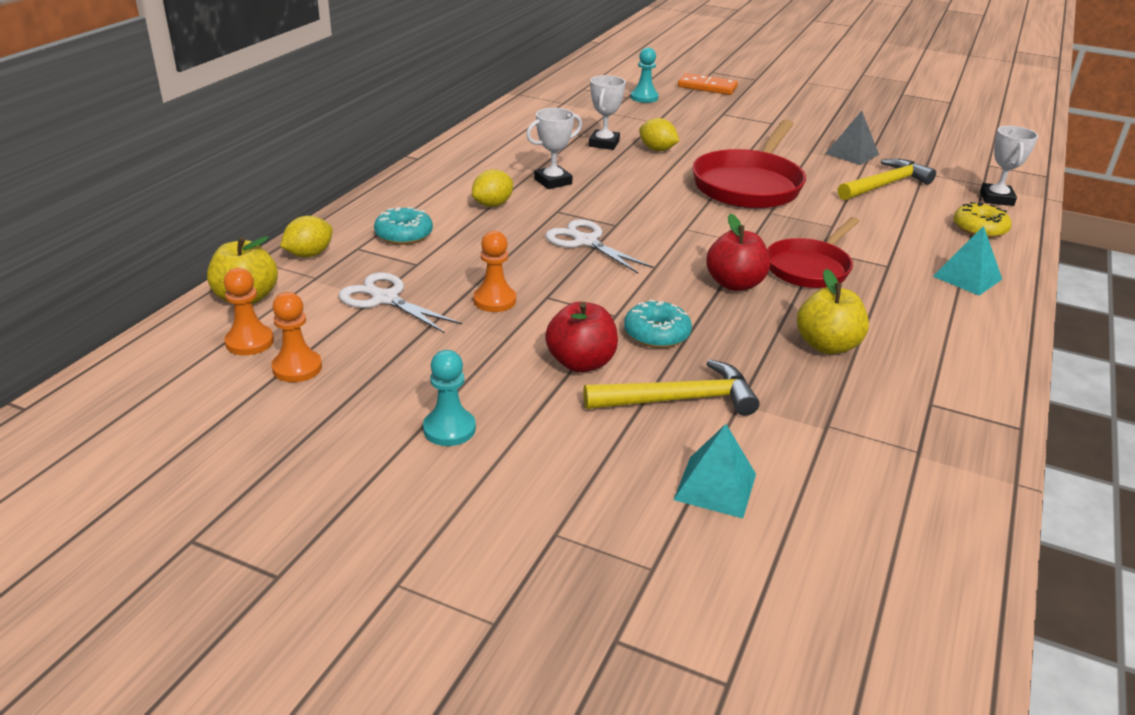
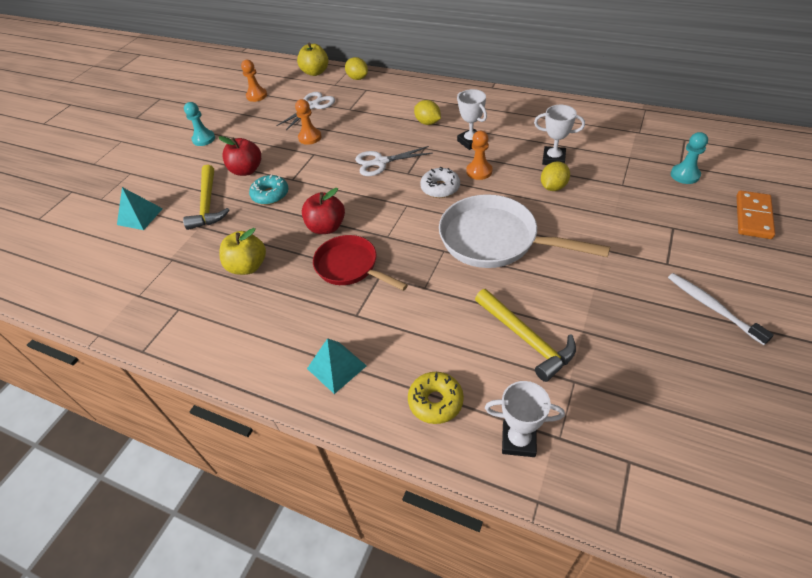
camera: 95 degrees right, 15 degrees up
(249, 342) = (278, 81): orange pawn -> orange pawn (479, 171)
(404, 235) = (382, 100): turquoise donut -> none
(585, 242) = (380, 162): white scissors -> white scissors turned 150 degrees counterclockwise
(652, 206) = (440, 188): none -> white donut
(749, 185) = (495, 240): red pan -> white pan
(821, 117) = (712, 307): none -> white toothbrush
(852, 154) = (603, 322): grey pyramid -> none

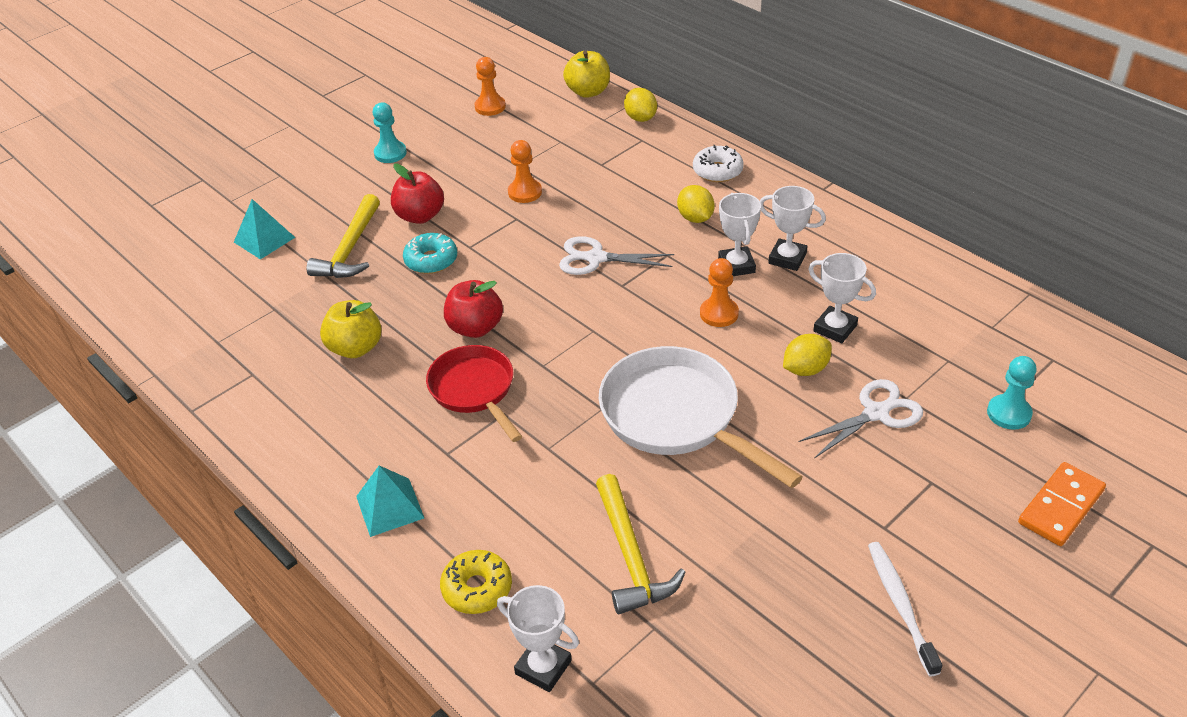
camera: 20 degrees right, 5 degrees down
(313, 106) = (555, 145): white scissors -> white scissors (876, 413)
(440, 188) = (651, 321): white donut -> white donut (717, 171)
(498, 129) = (787, 258): none -> white trophy

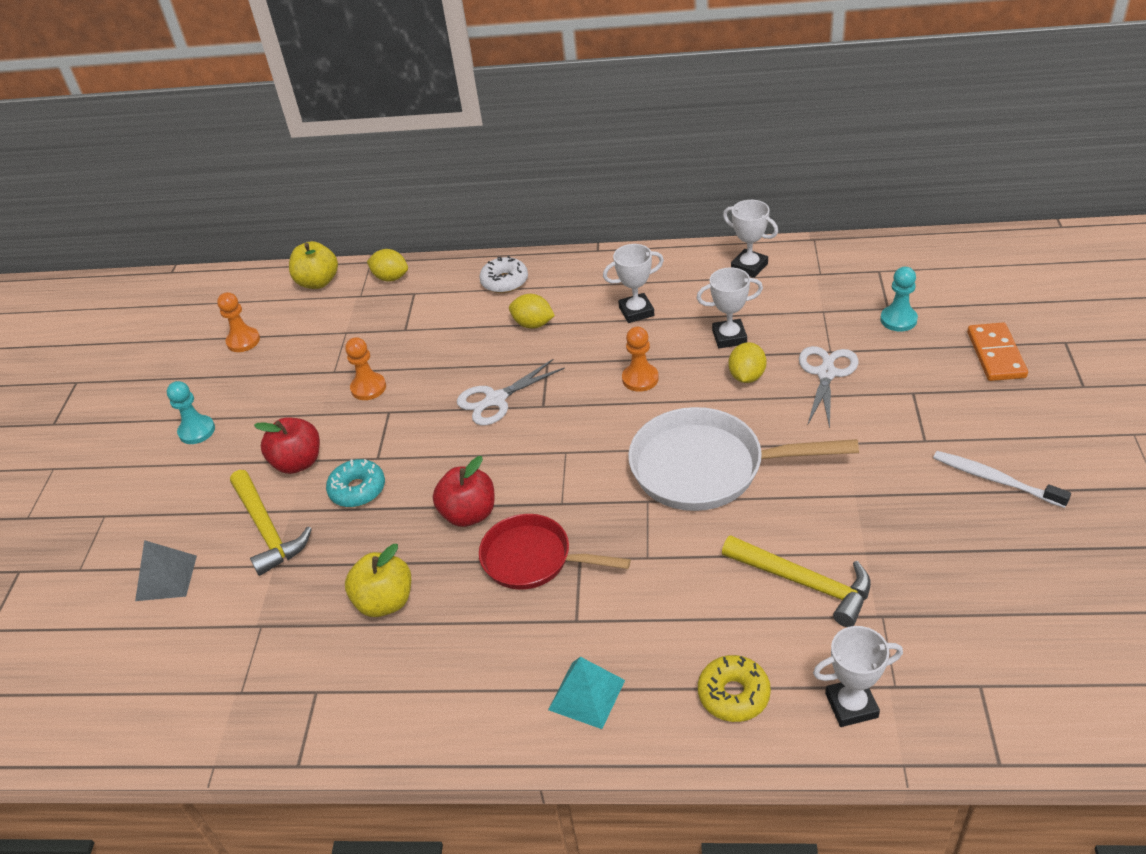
camera: 40 degrees left, 0 degrees up
(264, 239) = (166, 578): turquoise pyramid -> grey pyramid
(736, 265) = (608, 338): white trophy -> white trophy (749, 267)

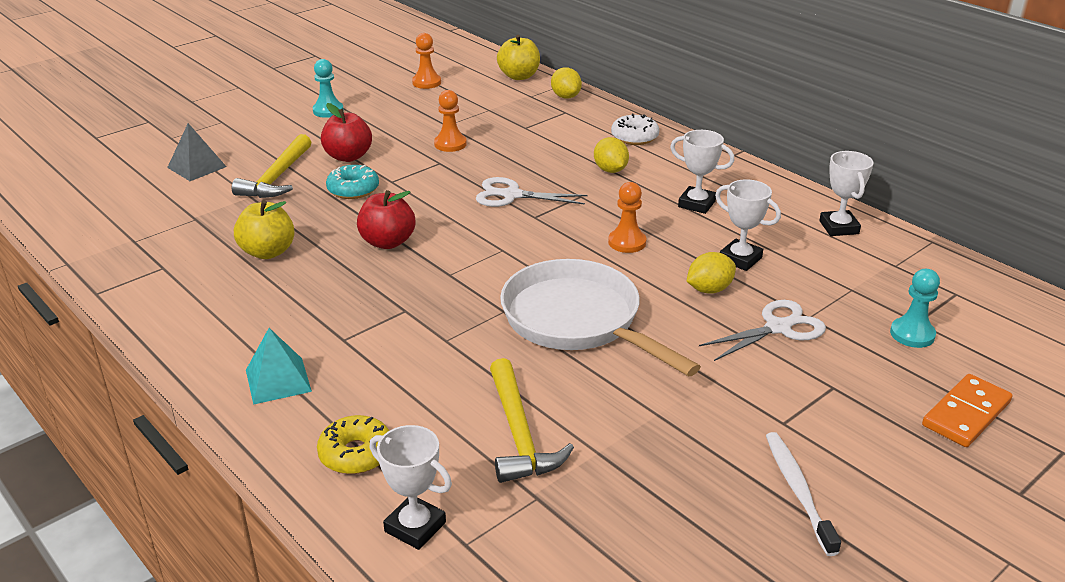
camera: 40 degrees right, 10 degrees down
(533, 559) = (379, 290): red pan -> none

